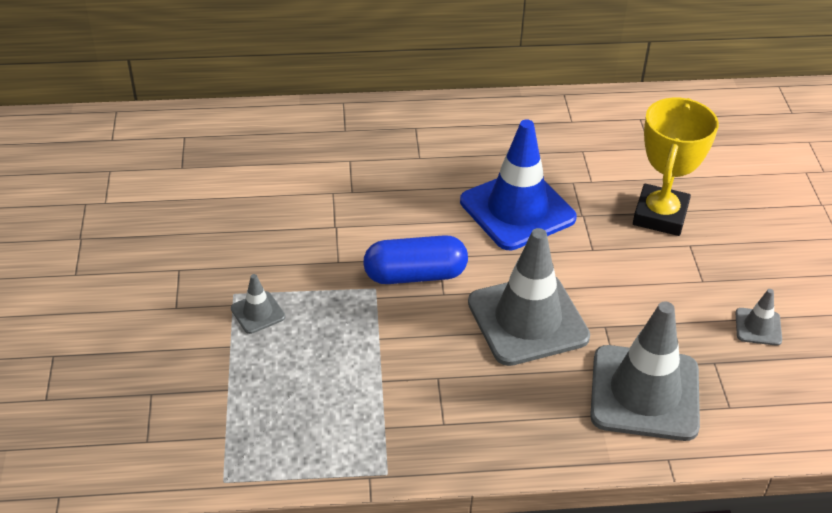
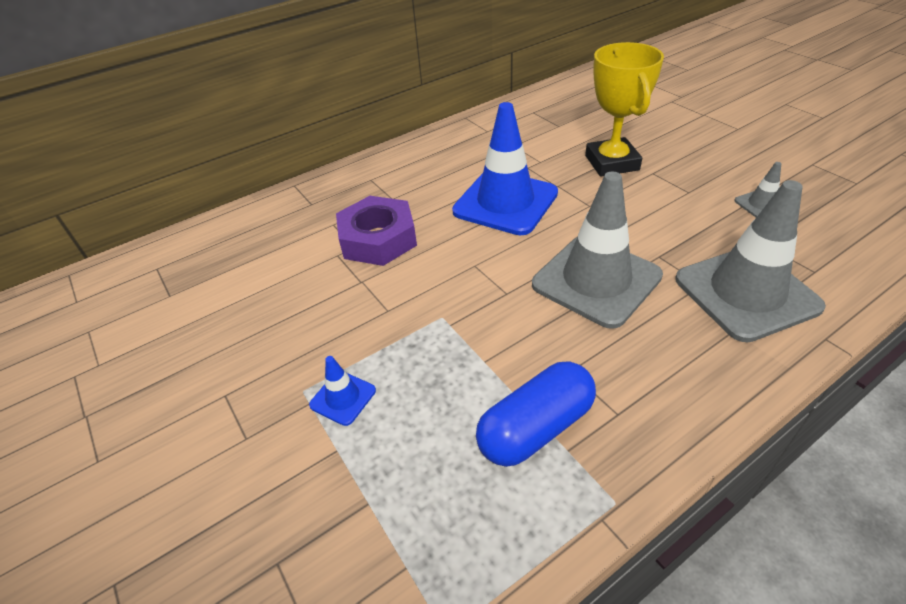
camera: 25 degrees left, 0 degrees up
(258, 313) = (343, 398): grey traffic cone -> blue traffic cone
(377, 193) = (378, 239): none -> purple nut
(415, 275) = (468, 289): blue capsule -> blue capsule (536, 428)

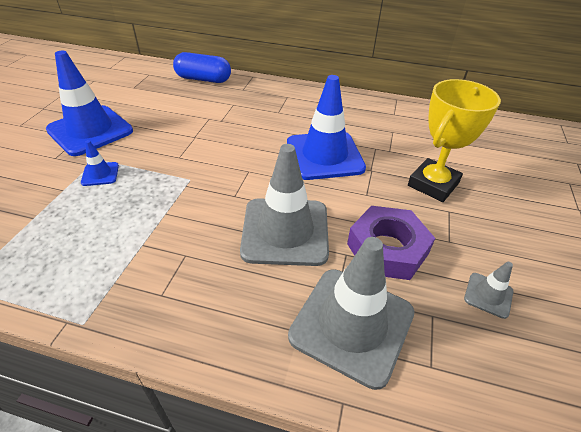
camera: 45 degrees right, 0 degrees up
(224, 376) = (90, 130): none -> blue traffic cone
(378, 239) = (236, 125): purple nut -> purple nut (387, 249)
(536, 428) = (124, 260): blue capsule -> blue capsule (203, 79)

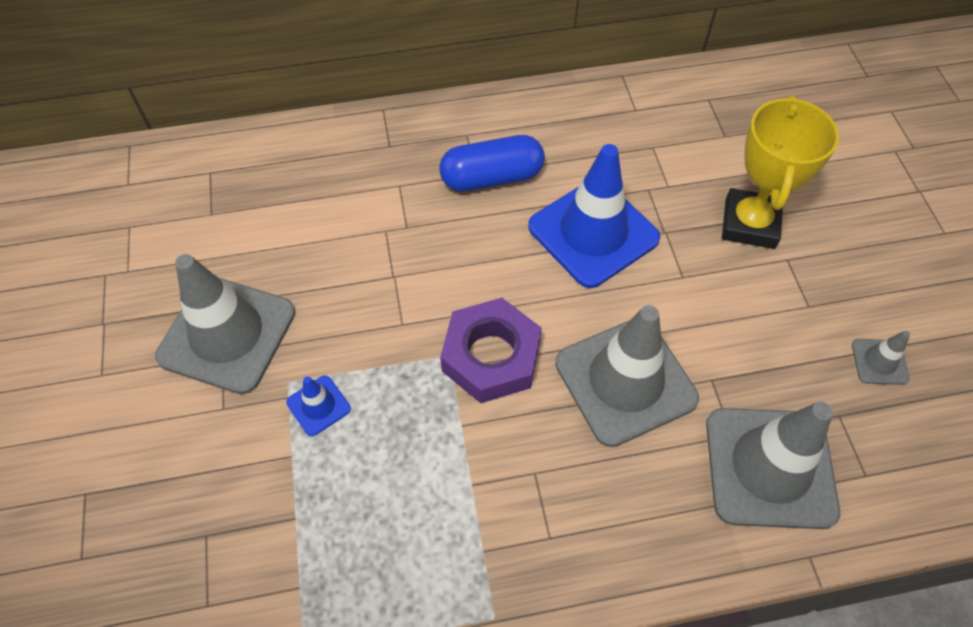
camera: 25 degrees left, 15 degrees up
(90, 130) = (227, 334): blue traffic cone -> grey traffic cone
(203, 79) = (311, 148): blue capsule -> blue capsule (492, 178)
(387, 249) = (751, 350): purple nut -> purple nut (491, 356)

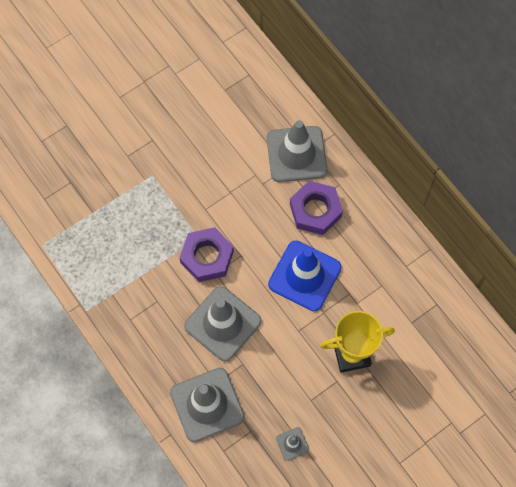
camera: 65 degrees right, 10 degrees up
(227, 334) = (163, 136): grey traffic cone -> grey traffic cone (296, 154)
(318, 405) = (147, 194): blue traffic cone -> none
(492, 178) = (315, 210): blue capsule -> purple nut

